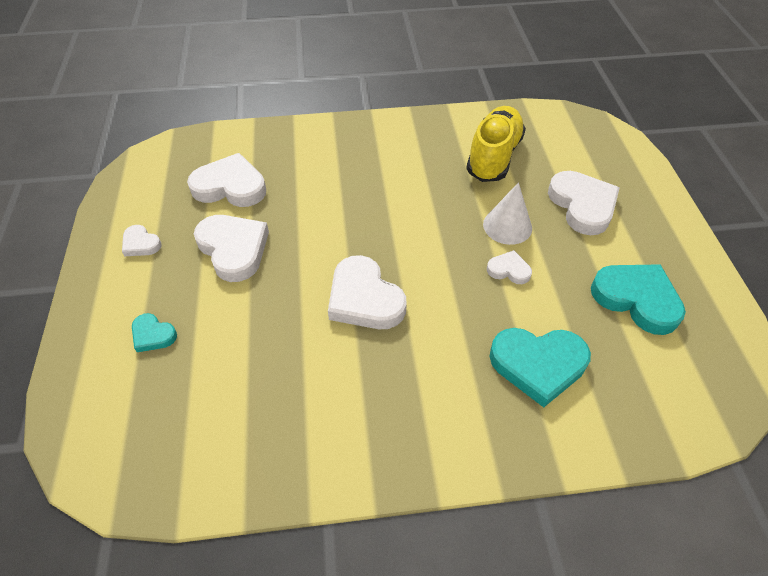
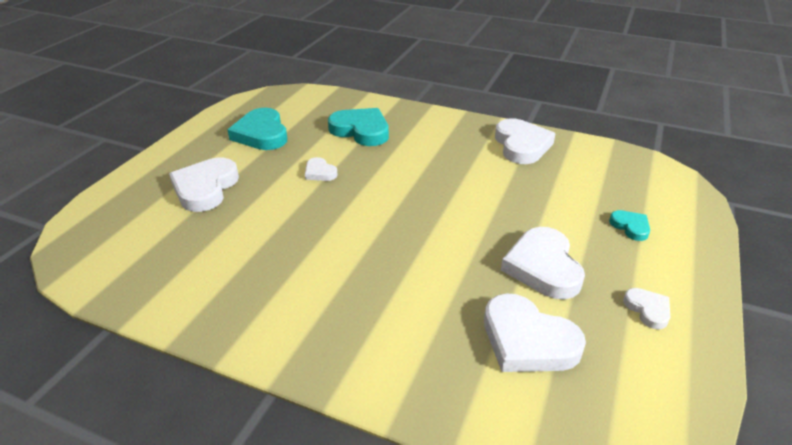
camera: 150 degrees left, 15 degrees down
(364, 298) = (444, 193): white heart -> white heart (521, 145)
(493, 157) = (212, 255): yellow shoe -> none
(507, 226) = (283, 197): white cone -> none

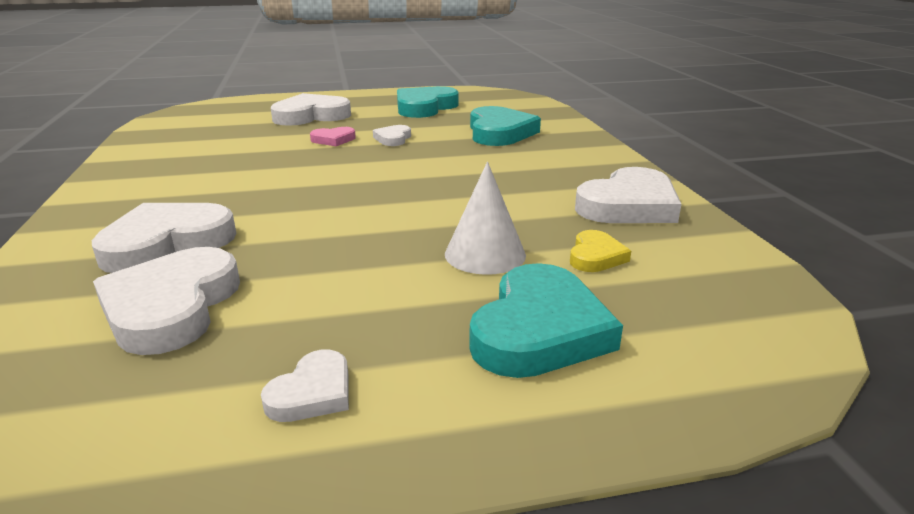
camera: 55 degrees right, 10 degrees down
(287, 197) = (333, 140): none -> pink heart
(543, 267) = (344, 283): white heart -> white heart (167, 243)
(544, 210) = (485, 254): none -> white cone
(571, 181) = (595, 256): none -> yellow heart
(630, 227) = (539, 330): turquoise heart -> turquoise heart, size x1.95

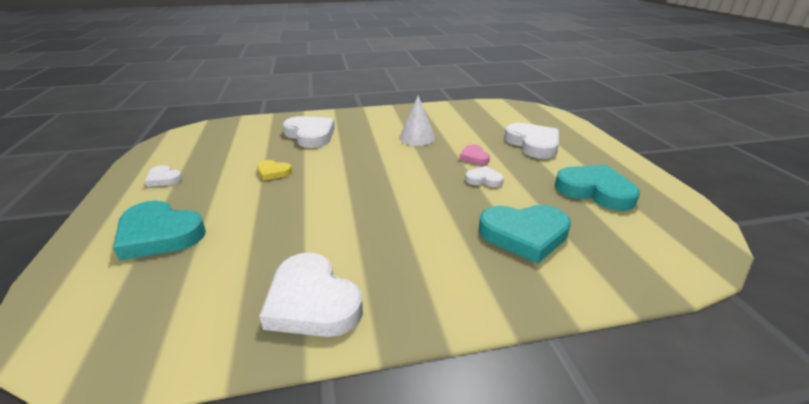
camera: 90 degrees right, 5 degrees up
(171, 307) = (249, 145): white heart -> none
(485, 254) = (255, 219): white cone -> white cone (417, 137)
(595, 256) = (227, 266): yellow heart -> yellow heart (273, 172)

